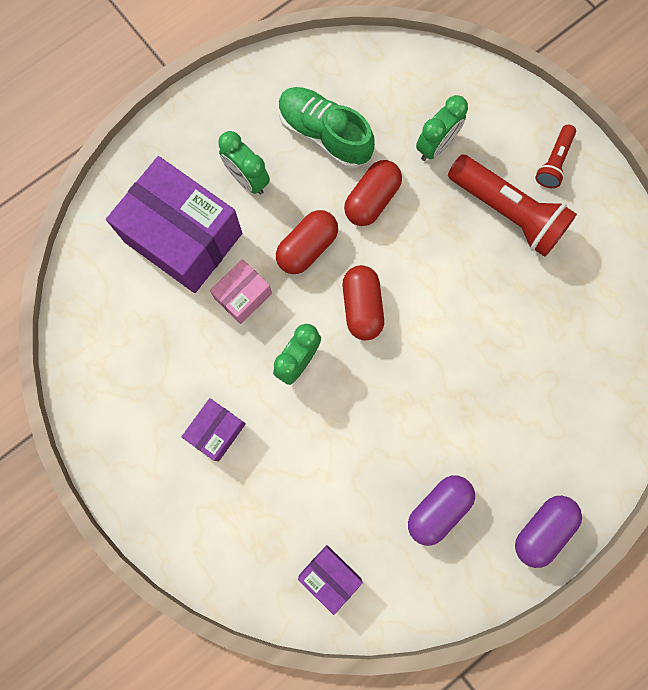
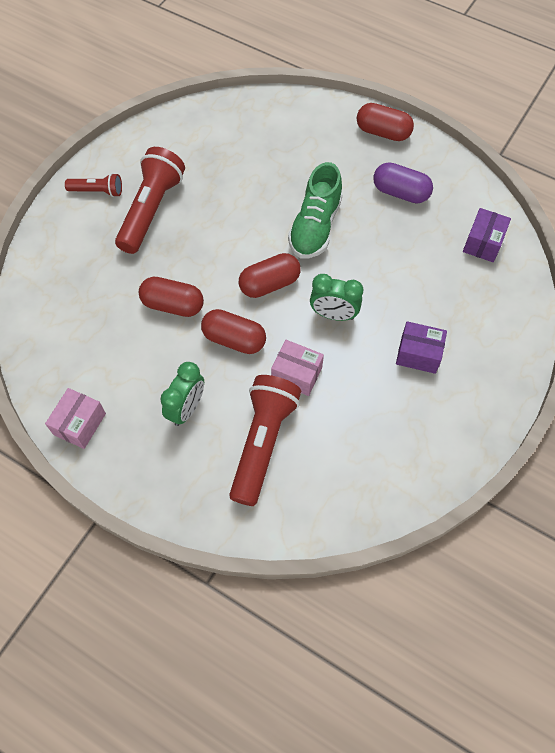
camera: 110 degrees left, 15 degrees down
(183, 237) = (262, 442): purple box -> red flashlight
(269, 80) = (80, 424): none -> pink box
(324, 135) = (123, 360): green shoe -> green shoe (315, 227)
(436, 145) = (107, 273): green clock -> none
(542, 530) = (383, 132): purple capsule -> red capsule

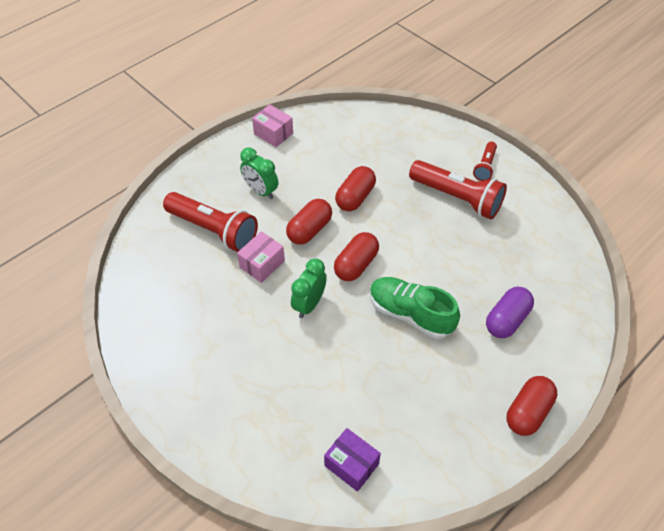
camera: 105 degrees right, 10 degrees down
(269, 284) = (356, 265): red capsule -> red capsule turned 45 degrees clockwise
(400, 192) = (437, 403): purple capsule -> purple capsule (506, 320)
(418, 354) = (246, 359): purple box -> none

